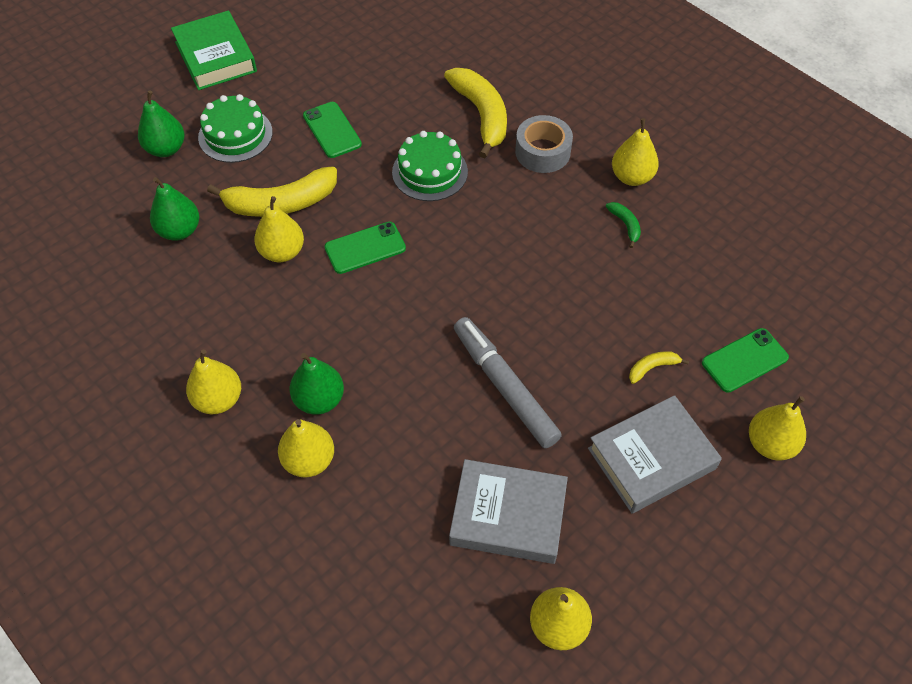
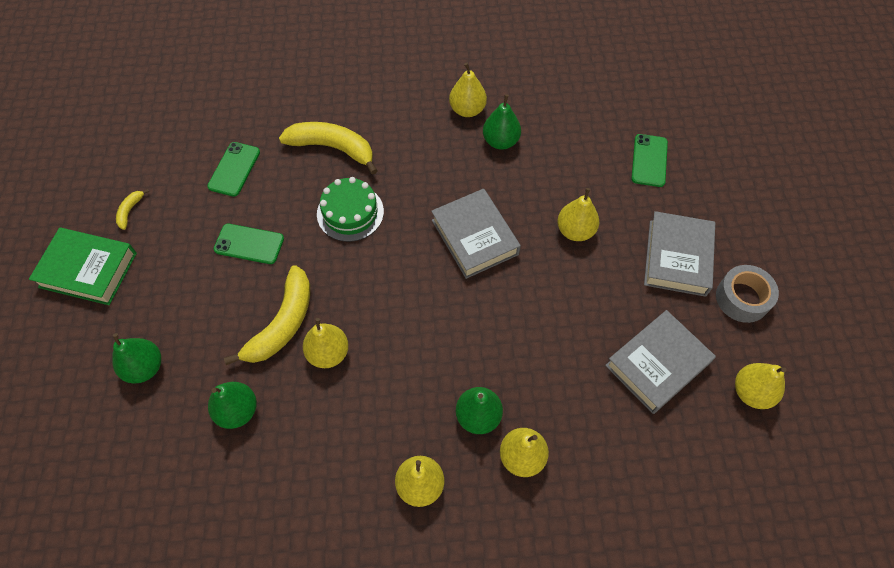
camera: 50 degrees left, 5 degrees up
(235, 135) = (184, 309): green cake -> none
(365, 248) = (376, 298): green phone -> green phone (234, 169)
(498, 276) = (474, 237): none -> grey book
(505, 386) = (562, 296): grey marker -> none
(542, 152) = (399, 139): grey tape -> grey tape (742, 298)
(625, 225) = (500, 141): green banana -> green pear
(652, 368) = (616, 208): yellow banana -> yellow banana (130, 211)
(770, 444) = (713, 193): yellow pear -> yellow pear (575, 231)

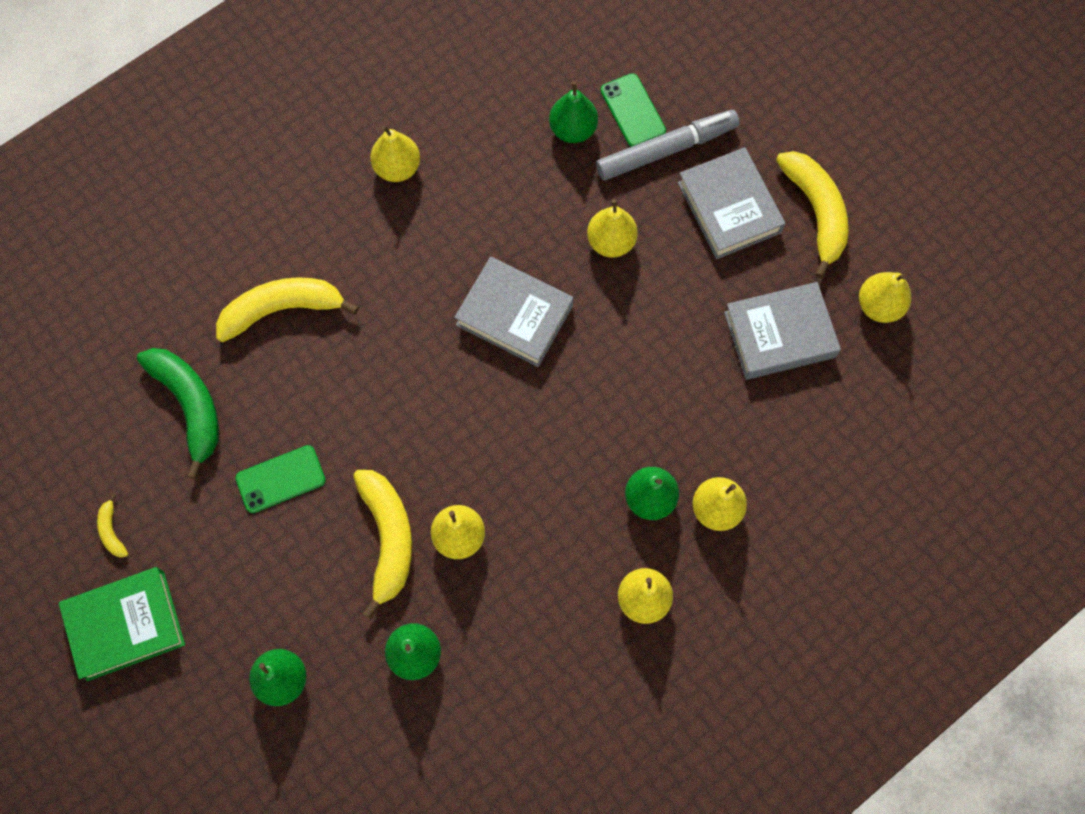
camera: 35 degrees left, 10 degrees up
(234, 169) = (190, 406): green phone -> green banana
(350, 212) = (362, 372): green cake -> none
(500, 141) = (462, 185): green pear -> green pear (573, 129)
(656, 197) = (666, 150): none -> grey marker
(657, 364) = (779, 334): grey book -> grey book turned 60 degrees clockwise
(742, 298) = (816, 212): grey tape -> yellow banana

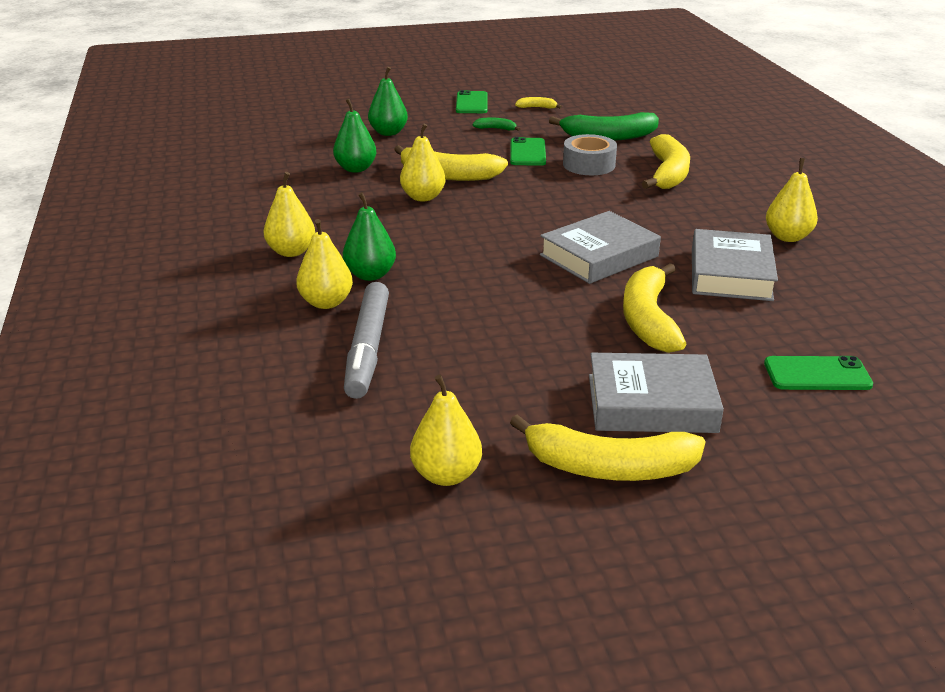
camera: 115 degrees right, 40 degrees down
(126, 625) = (471, 103): green book -> green phone
(214, 549) = (496, 129): none -> green banana
(291, 398) = (589, 165): none -> grey tape
(573, 129) = (802, 331): green pear -> none
(611, 242) = (648, 319): yellow pear -> yellow banana
(666, 150) = (752, 382): grey marker -> grey marker (367, 348)
(779, 334) = (468, 389): grey book -> grey book (731, 274)

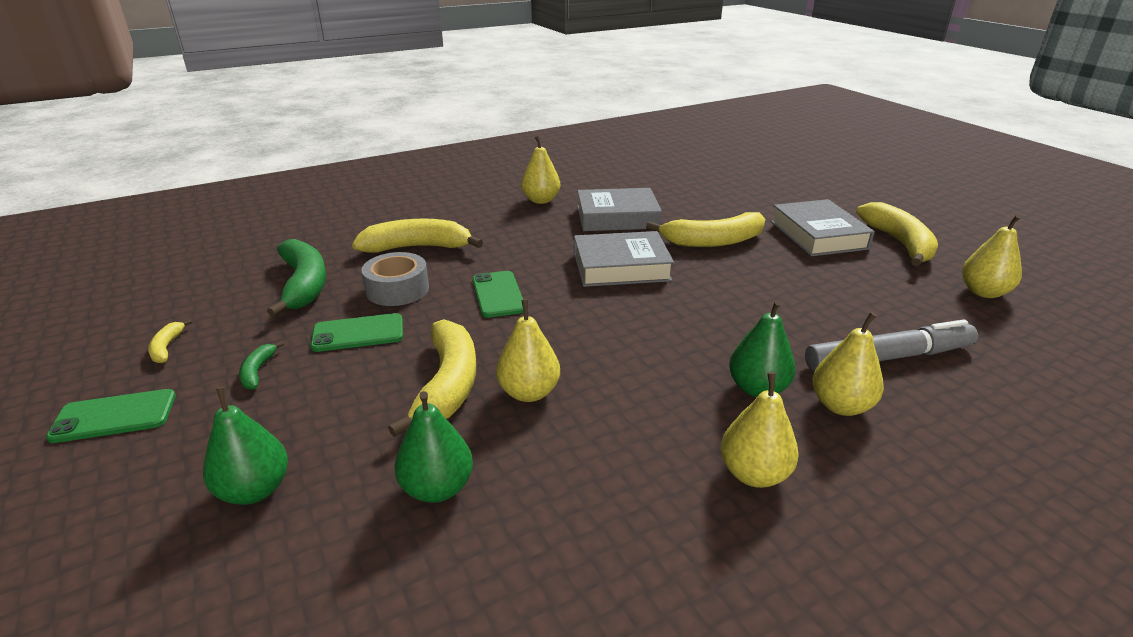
camera: 105 degrees left, 0 degrees up
(599, 256) = (621, 267): grey book -> grey book turned 45 degrees counterclockwise
(817, 374) = (731, 193): green phone -> green phone (498, 294)

